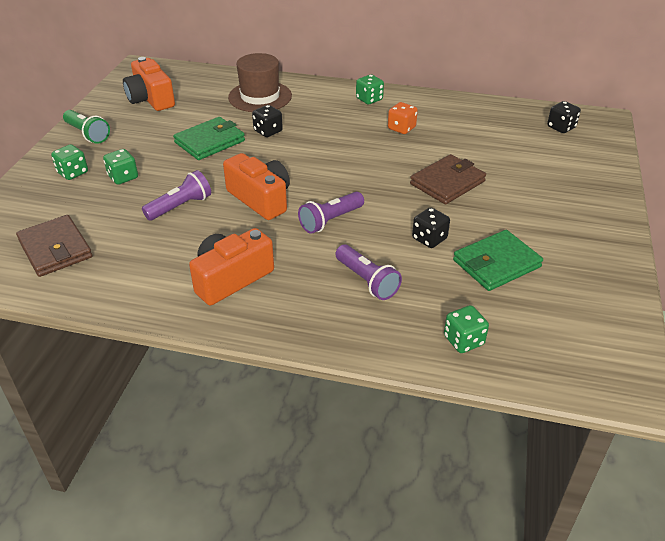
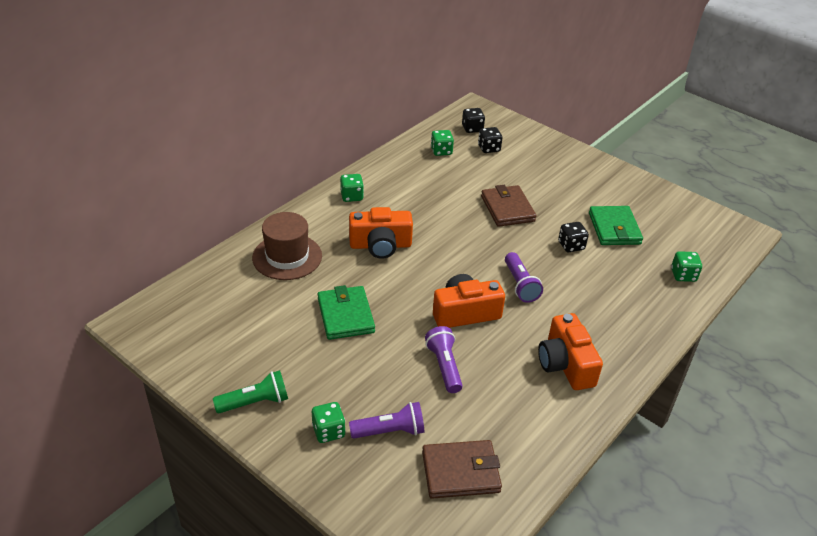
camera: 65 degrees left, 0 degrees up
(123, 177) = (366, 394): green dice -> green dice (441, 151)
(150, 99) = (219, 333): orange camera -> orange camera (380, 245)
(268, 131) = (357, 273): black dice -> black dice (489, 148)
(367, 281) = (603, 294): purple flashlight -> purple flashlight (390, 431)
(401, 128) = (414, 198): orange dice -> none

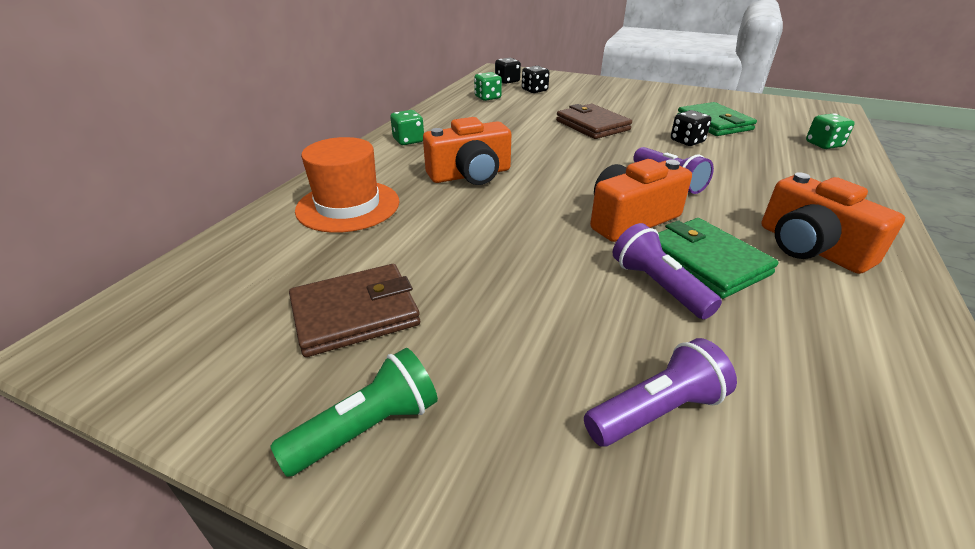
camera: 15 degrees left, 5 degrees down
(287, 257) = (348, 206): brown hat -> orange hat
(328, 431) = (544, 446): green dice -> none
(346, 315) = (468, 254): green wallet -> green wallet (706, 261)
(460, 472) = (842, 454): brown wallet -> brown wallet (355, 314)

